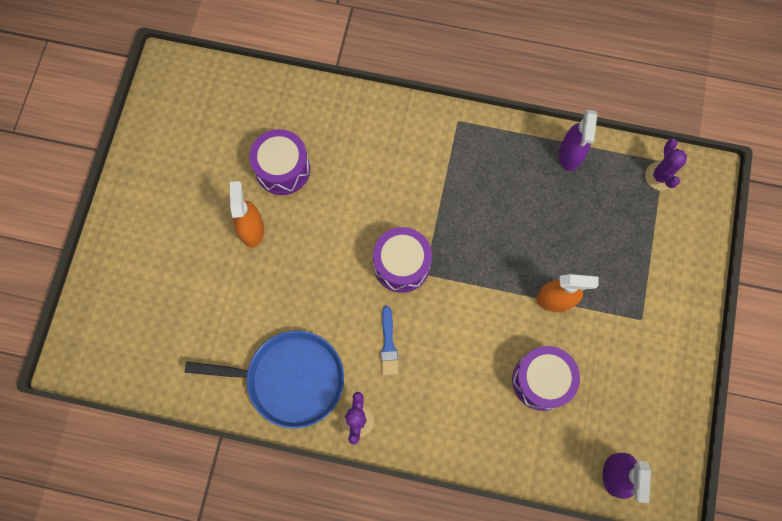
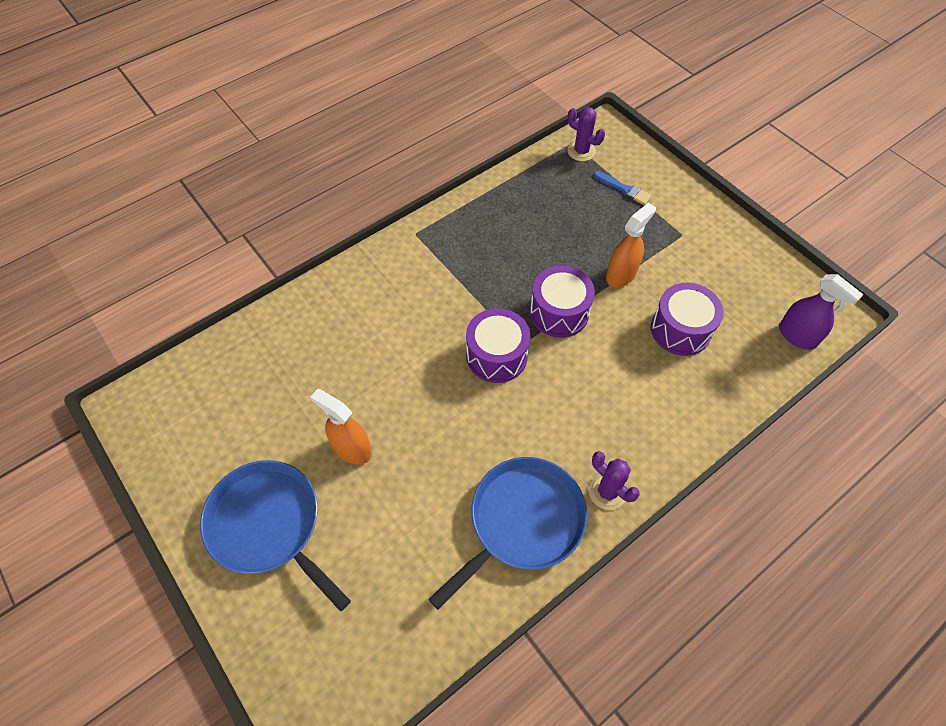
camera: 50 degrees left, 15 degrees down
(163, 225) = (269, 525): none -> blue pan
(283, 169) = (323, 383): purple drum -> purple drum (559, 312)
(388, 345) = (558, 416): blue brush -> blue brush (624, 189)
(570, 154) = (514, 187): purple spray bottle -> none

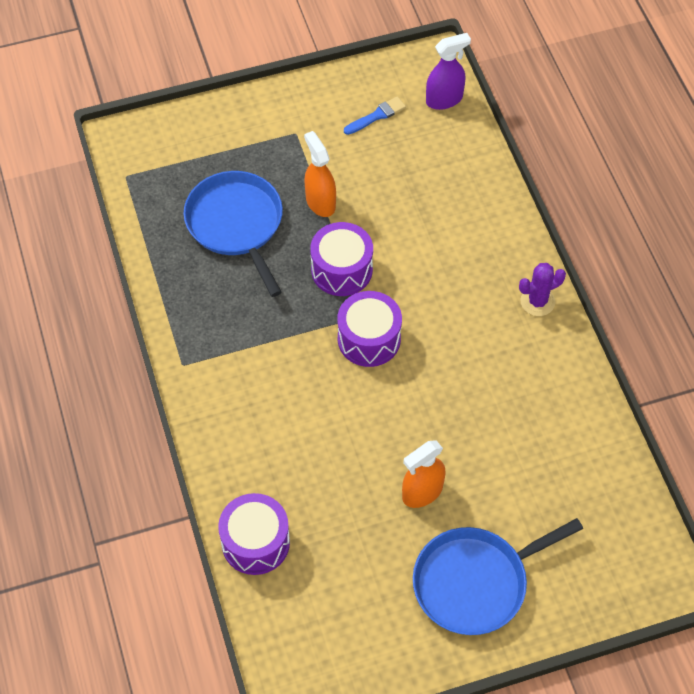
camera: 70 degrees left, 0 degrees up
(522, 521) = (542, 375): blue pan -> blue pan (236, 224)
(581, 151) = (142, 173): purple cactus -> none
(624, 189) = (214, 156): blue brush -> blue brush (377, 116)
(680, 330) = (402, 181): purple drum -> purple drum (255, 542)

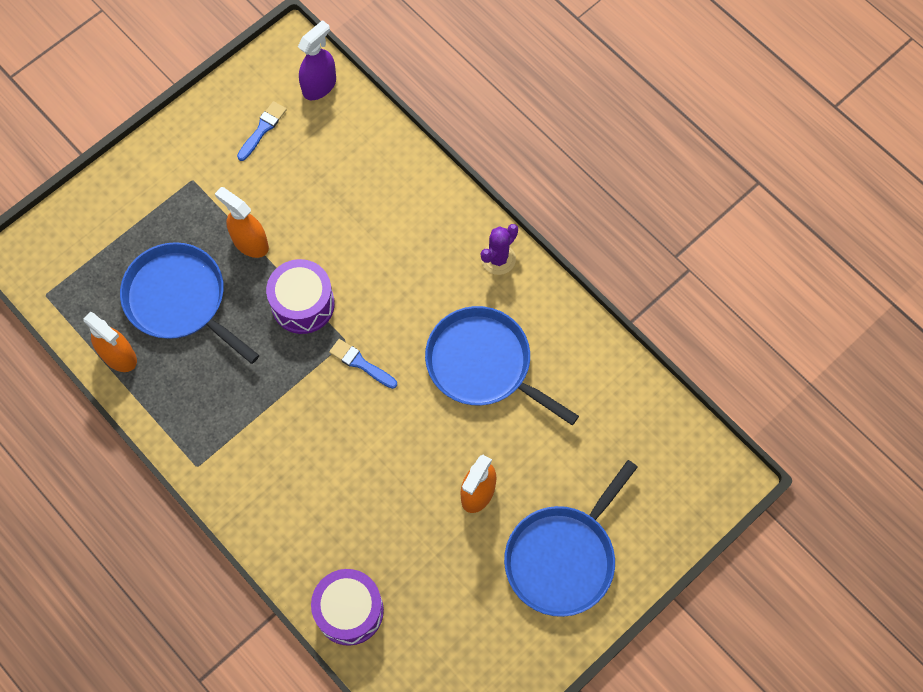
camera: 25 degrees left, 10 degrees up
(162, 249) = (119, 356): none -> orange spray bottle
(369, 339) = (360, 363): purple drum -> blue brush
(481, 385) = (483, 364): none -> blue pan

